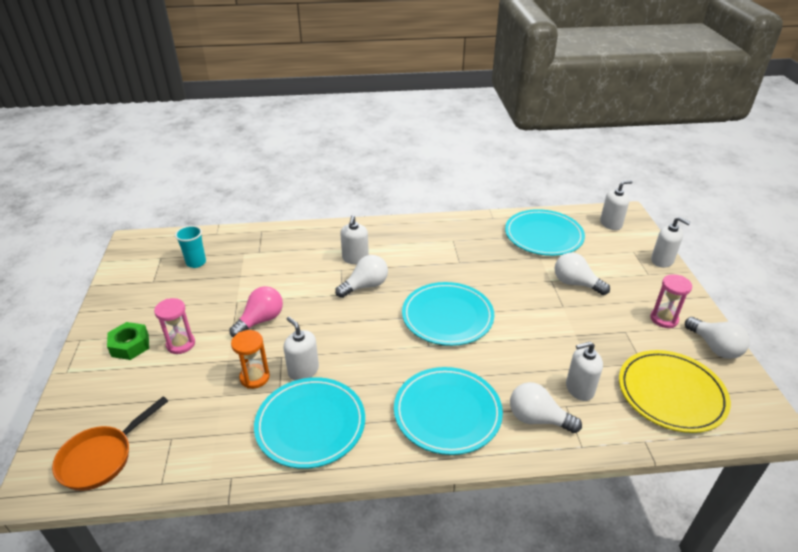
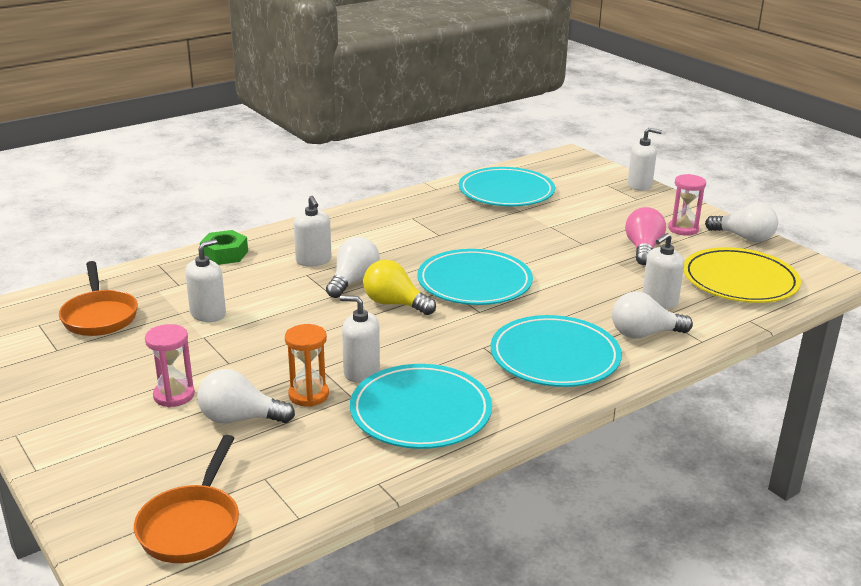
camera: 30 degrees left, 10 degrees down
(130, 345) = (101, 417): green nut -> green nut (224, 254)
(196, 262) = (100, 316): turquoise cup -> orange pan
(261, 320) = (257, 345): pink light bulb -> pink light bulb (643, 249)
(375, 317) = (395, 304): none -> yellow light bulb
(575, 283) = (577, 223): white light bulb -> white light bulb (240, 418)
(611, 224) = (564, 167): white soap dispenser -> white soap dispenser (208, 314)

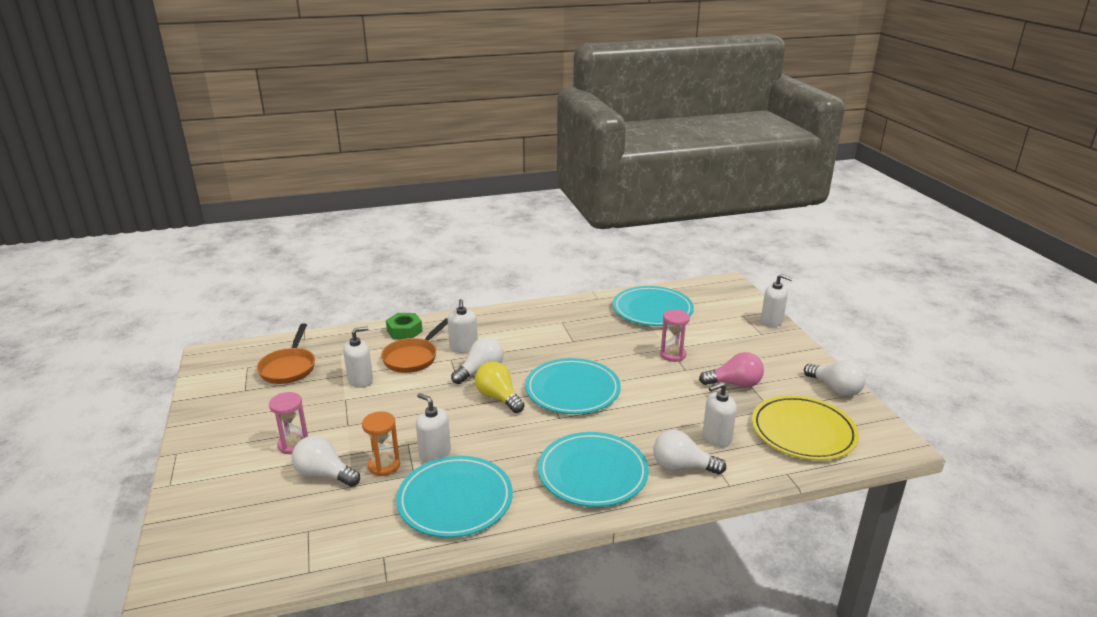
camera: 20 degrees right, 0 degrees up
(192, 525) = (235, 558): orange pan -> orange pan (413, 358)
(643, 249) = (734, 384): pink light bulb -> pink light bulb turned 60 degrees clockwise
(683, 229) = (783, 370): pink hourglass -> pink hourglass (672, 355)

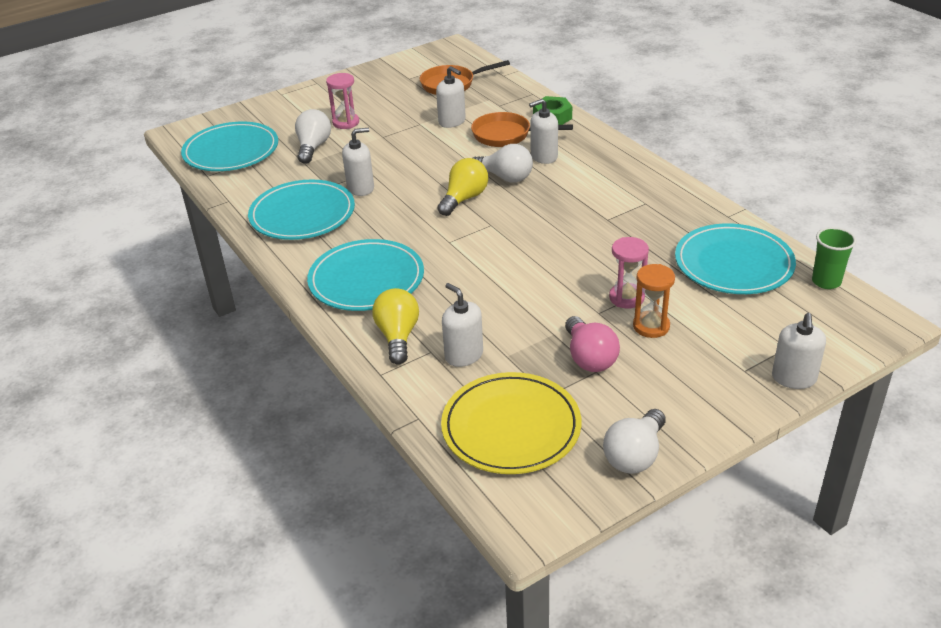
camera: 75 degrees right, 10 degrees up
(384, 465) = (335, 169): orange hourglass -> orange hourglass (651, 326)
(435, 453) = (361, 188): white soap dispenser -> white soap dispenser turned 45 degrees clockwise
(572, 390) = (504, 239): turquoise plate -> turquoise plate (231, 151)
(682, 467) = (398, 336): white light bulb -> yellow light bulb
(684, 288) = (826, 281): none -> green cup

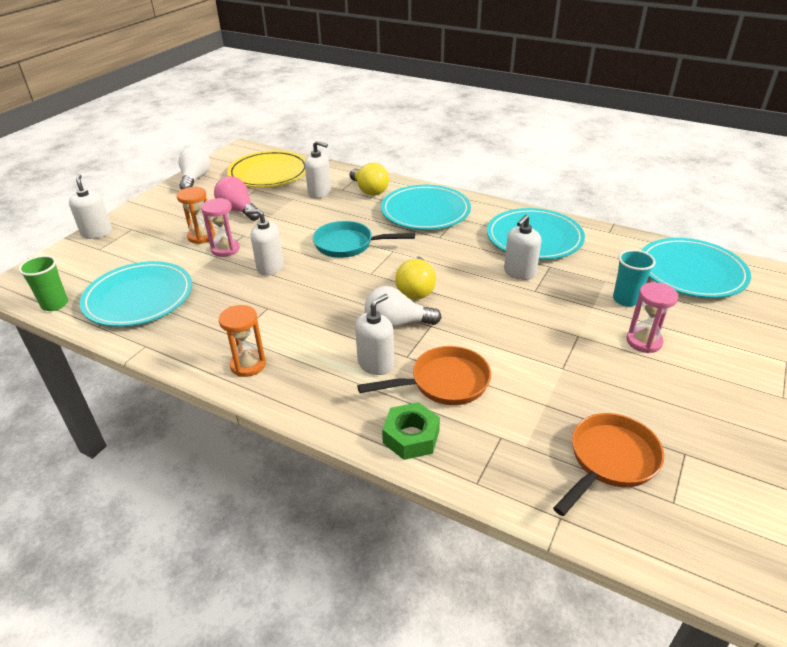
camera: 150 degrees right, 0 degrees up
(313, 147) = (626, 300): white light bulb -> turquoise cup
(452, 121) = (529, 384): white soap dispenser -> white soap dispenser (270, 267)
(487, 262) = (348, 245): none -> turquoise pan
(642, 180) = (248, 365): none -> orange hourglass

